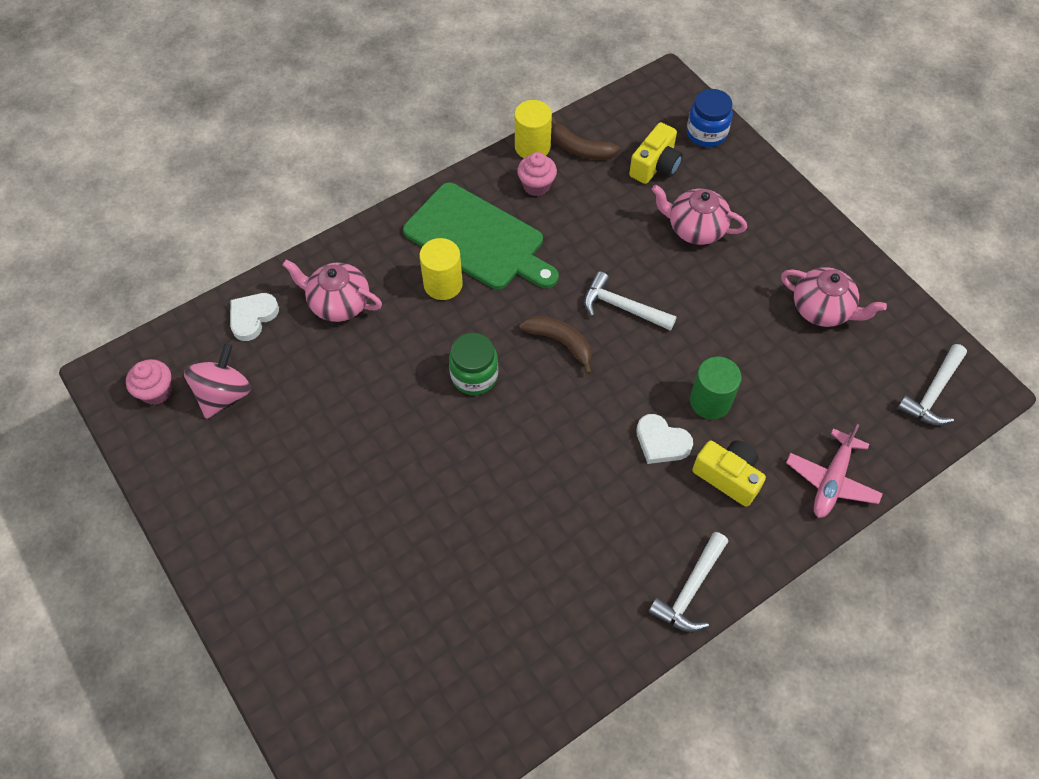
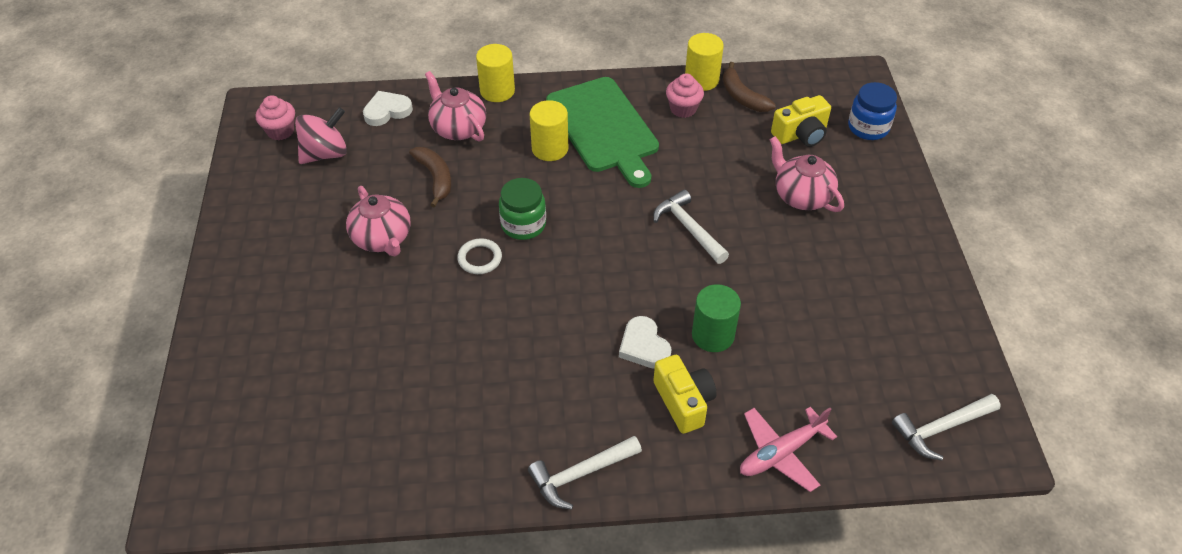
camera: 30 degrees right, 10 degrees down
(348, 244) = (497, 91): none -> yellow cylinder
(459, 431) = (480, 258): none -> white ring
(560, 342) = (614, 231): brown banana -> brown banana (435, 178)
(822, 309) = (877, 310): pink teapot -> pink teapot (382, 239)

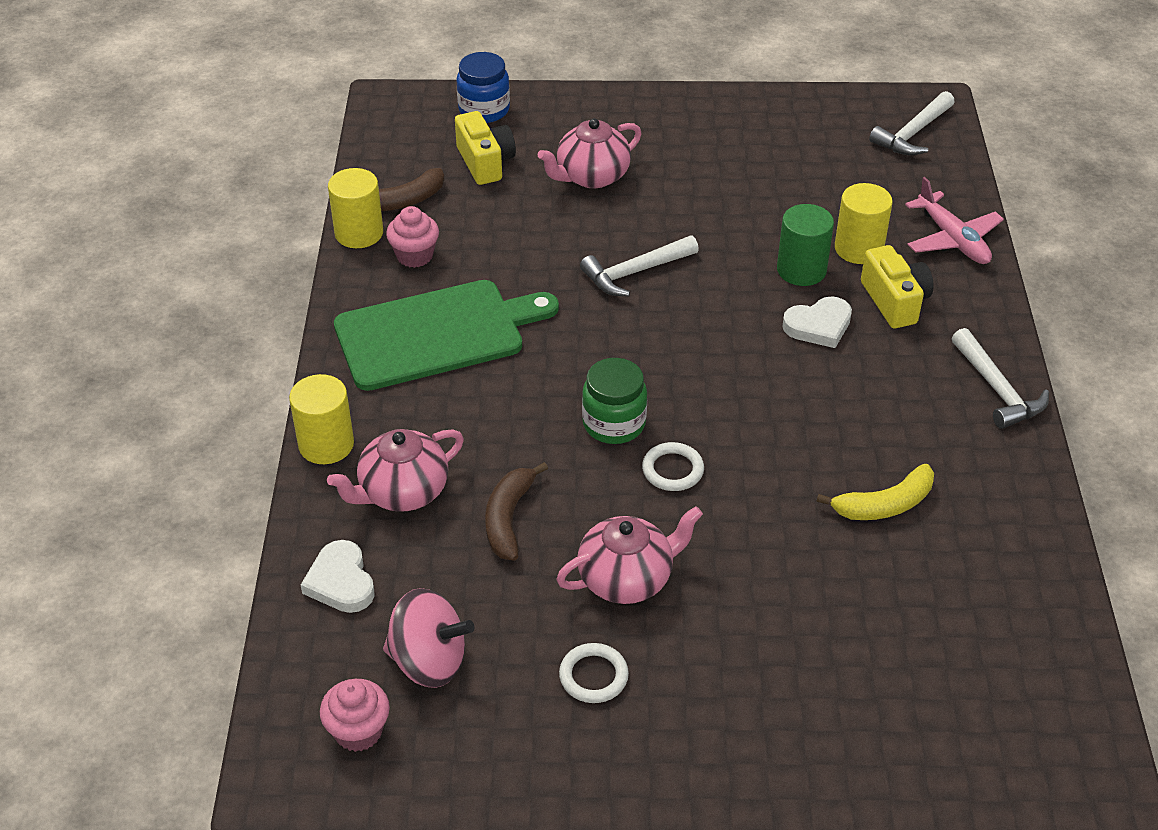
camera: 85 degrees left, 5 degrees down
(306, 227) = (593, 676): none -> white ring
(325, 154) = (429, 661): pink spinning top -> pink spinning top turned 135 degrees clockwise
(435, 178) = (508, 518): brown banana -> brown banana turned 60 degrees counterclockwise
(446, 385) = (884, 505): none -> yellow banana
(550, 148) = (468, 391): yellow cylinder -> yellow cylinder (858, 248)
(684, 402) = (894, 301): yellow camera -> yellow camera turned 90 degrees clockwise
(941, 428) = (913, 133): white hammer -> white hammer turned 60 degrees clockwise

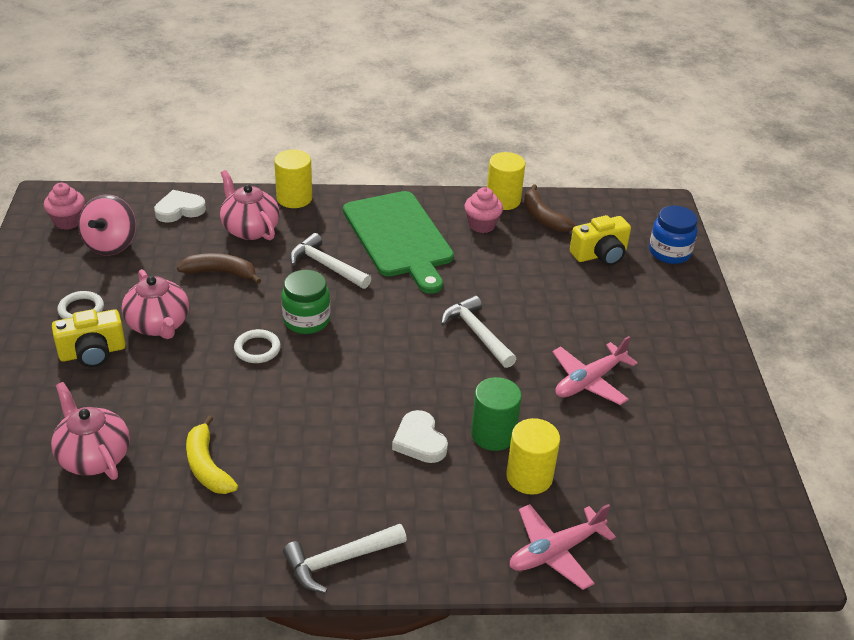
camera: 85 degrees right, 5 degrees down
(591, 176) = (596, 310): pink teapot -> pink teapot (93, 456)
(712, 194) = (589, 381): none -> pink plane
(894, 301) = (456, 496): yellow camera -> yellow camera (92, 352)
(913, 133) = (728, 537): white hammer -> white hammer (326, 266)

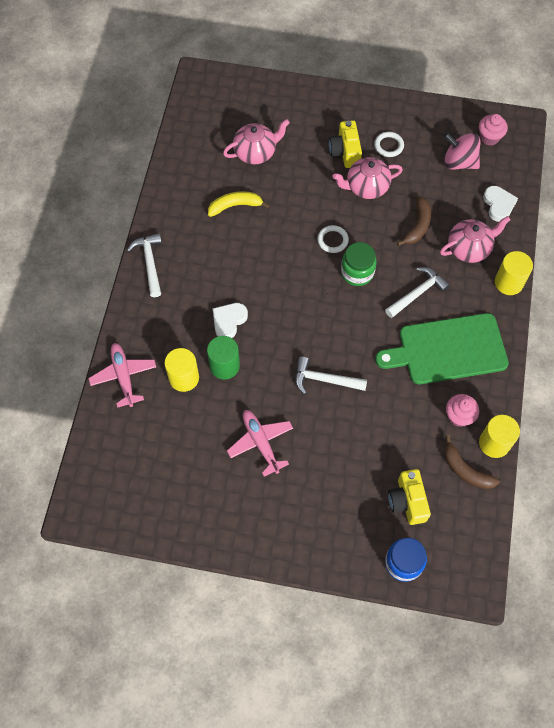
camera: 105 degrees right, 25 degrees up
(419, 441) = (229, 321): white heart -> white heart turned 45 degrees counterclockwise
(477, 333) = (324, 380): white hammer -> white hammer turned 150 degrees counterclockwise
(543, 217) = (465, 470): brown banana -> brown banana turned 120 degrees counterclockwise

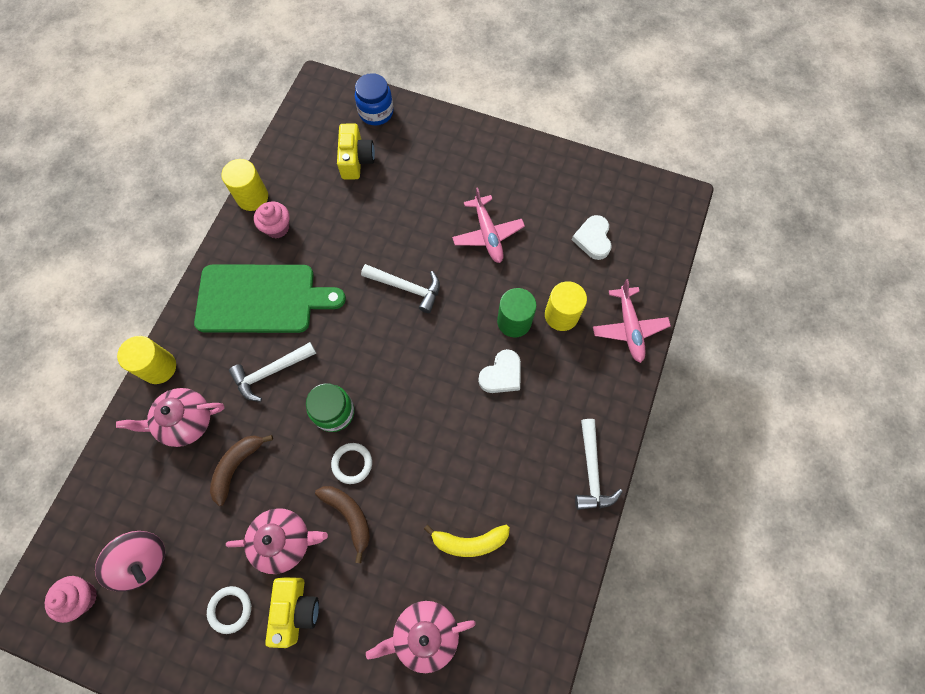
camera: 170 degrees left, 5 degrees up
(465, 470) = (290, 178): brown banana -> brown banana (349, 516)
(498, 205) = (121, 479): white heart -> white heart (593, 239)

